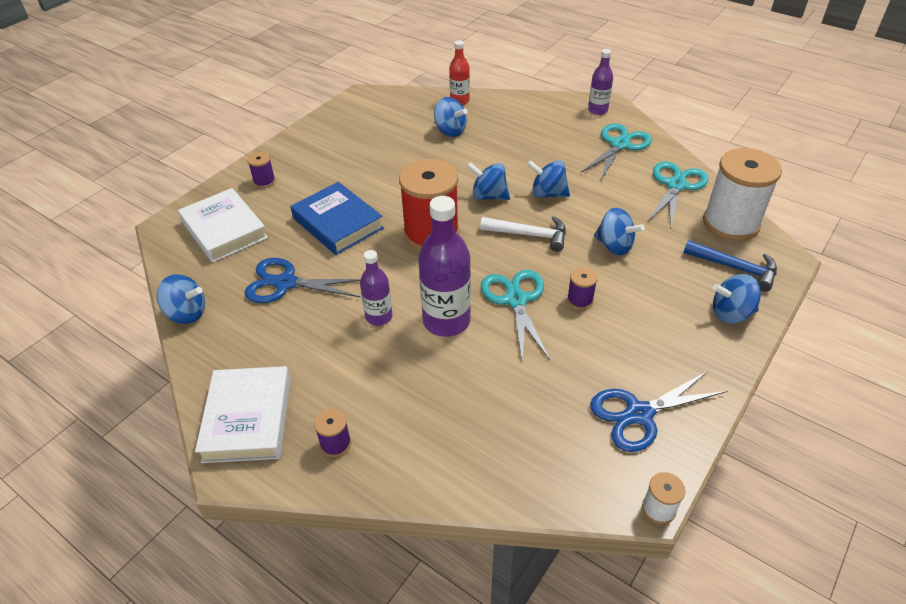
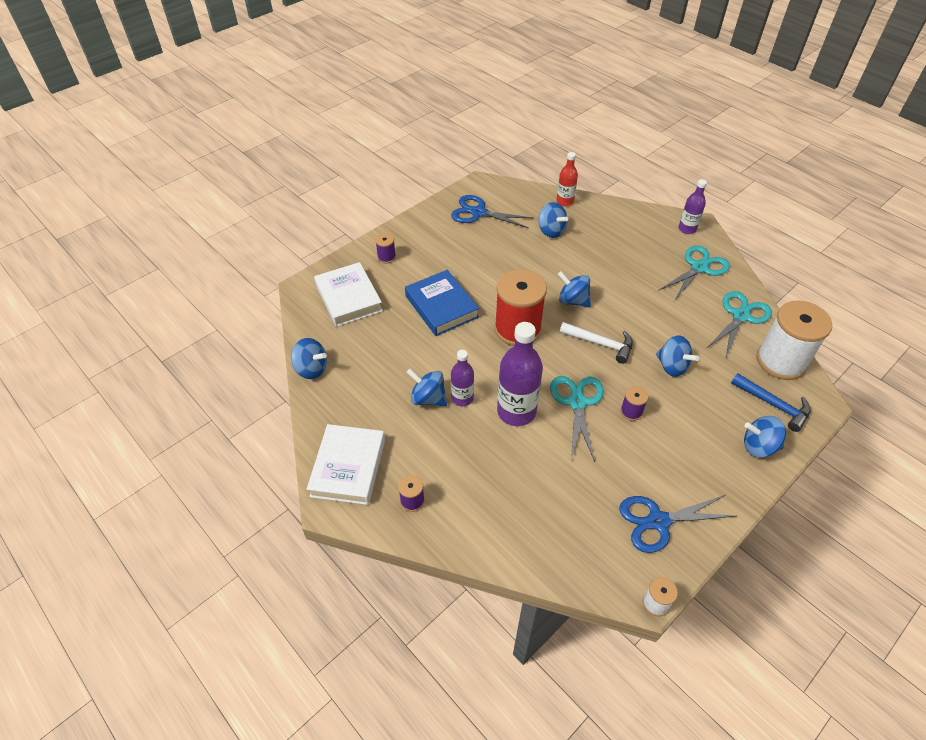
camera: 10 degrees right, 5 degrees up
(285, 283) = (391, 355): blue scissors -> blue scissors (478, 213)
(547, 194) = (624, 306): blue spinning top -> blue spinning top (428, 398)

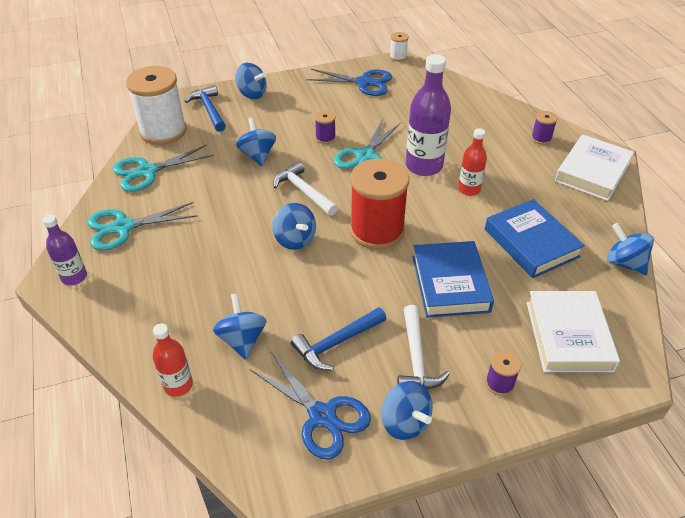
camera: 155 degrees left, 5 degrees down
(391, 361) = (531, 243): none -> blue book
(428, 398) = (502, 199): blue spinning top -> blue spinning top (405, 422)
(442, 254) = (416, 358): none -> white hammer
(462, 398) = (469, 189): purple bottle -> red bottle
(494, 247) = (336, 343): none -> blue hammer

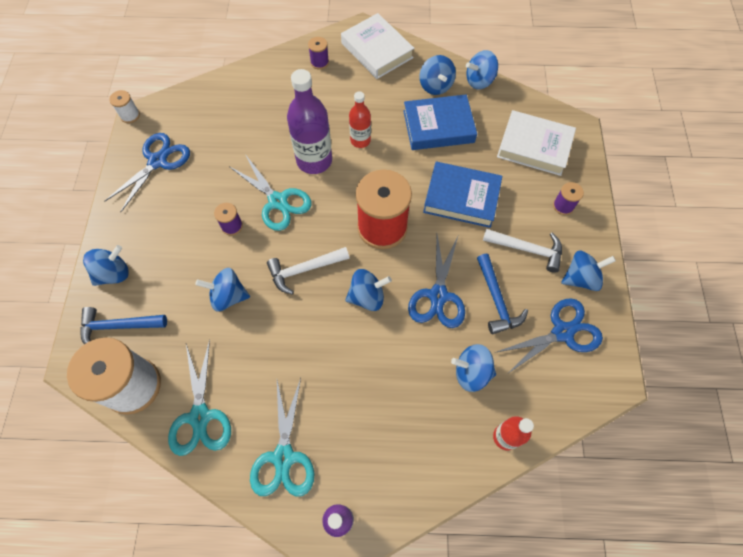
camera: 70 degrees left, 20 degrees up
(319, 292) = (438, 296): none -> blue scissors
(584, 227) = (435, 86): none -> blue spinning top

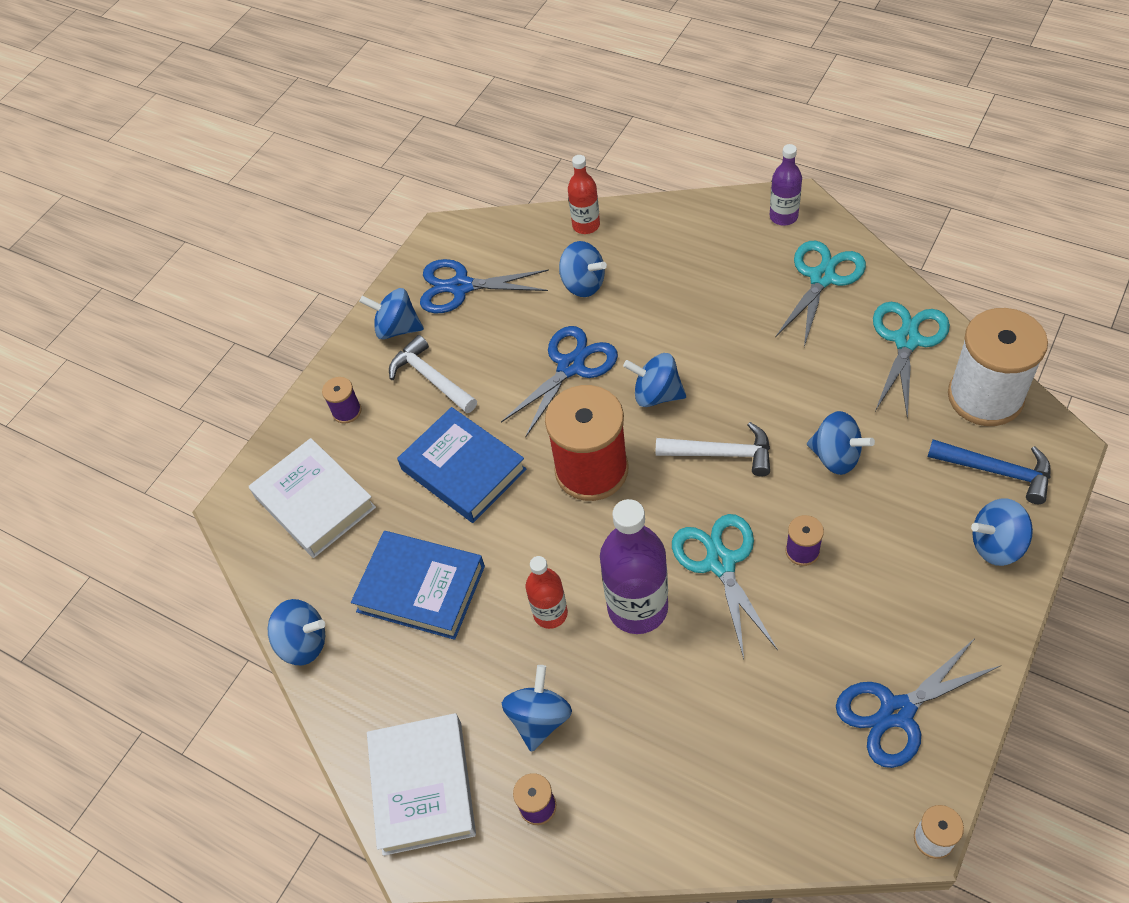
camera: 145 degrees left, 10 degrees down
(435, 86) = (376, 664): blue spinning top -> blue spinning top (539, 718)
(496, 300) = (507, 339): blue hammer -> none

